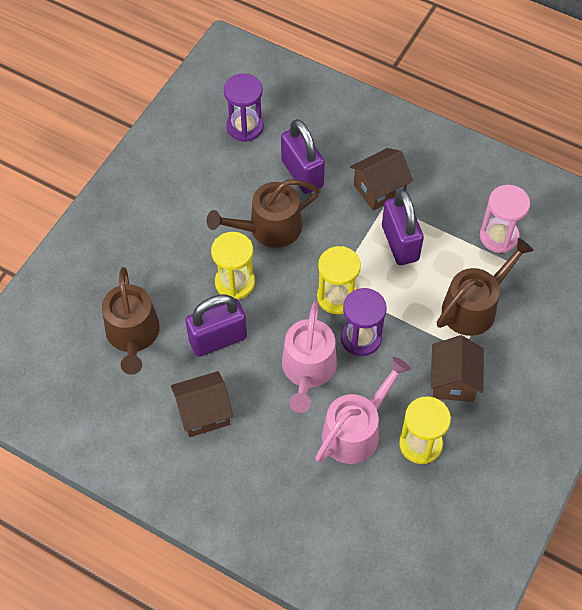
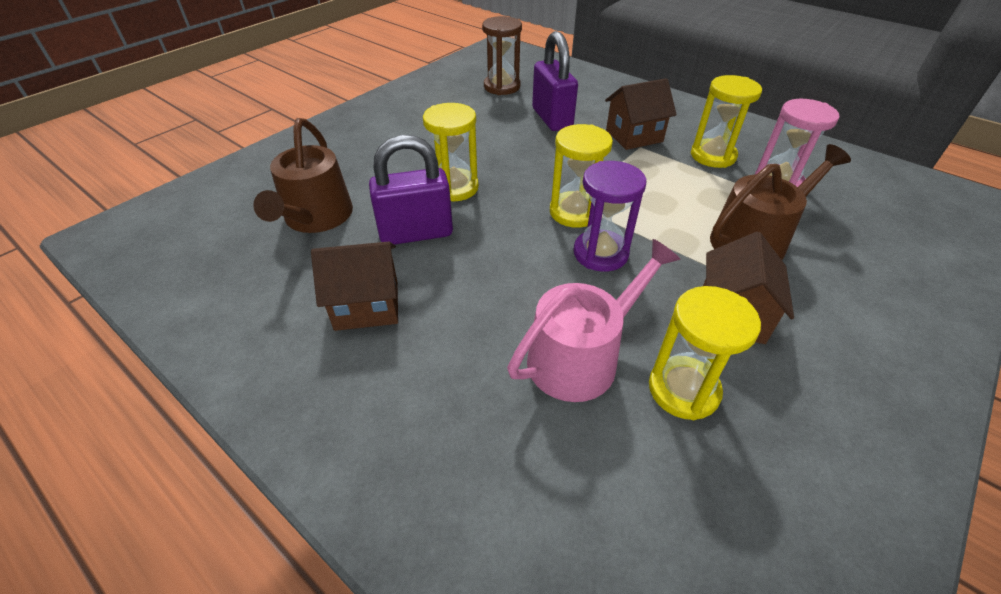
camera: 10 degrees right, 15 degrees down
(245, 127) = (502, 87): purple hourglass -> brown hourglass
(269, 228) = (506, 151): brown watering can -> none
(308, 370) = (523, 277): pink watering can -> none
(400, 243) = (656, 176): purple padlock -> none
(448, 208) = (713, 156): none -> yellow hourglass

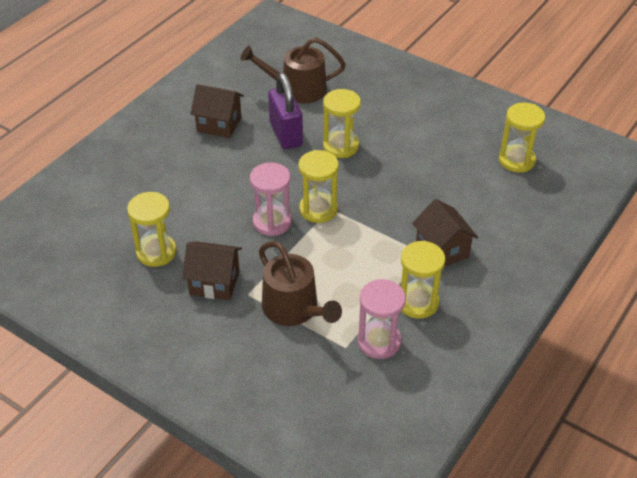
camera: 85 degrees right, 0 degrees up
(367, 305) = (219, 124): brown house -> brown house turned 60 degrees counterclockwise
(502, 87) = (516, 160): brown hourglass -> yellow hourglass
(552, 118) = (461, 195): purple padlock -> none
(581, 357) = (180, 211): pink watering can -> none
(600, 253) = (272, 222): purple hourglass -> pink hourglass

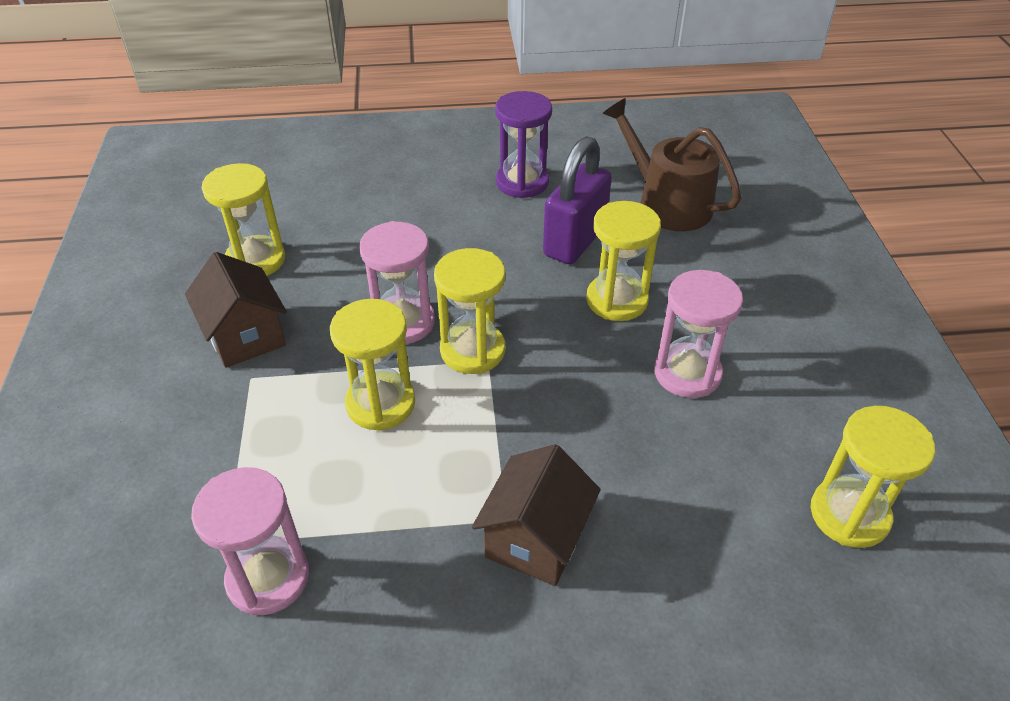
camera: 50 degrees right, 0 degrees up
(219, 124) = (522, 182): brown house -> purple hourglass
(294, 309) = (259, 440): brown watering can -> none
(406, 154) = (687, 373): none -> pink hourglass
(417, 302) = (392, 577): yellow hourglass -> yellow hourglass (380, 404)

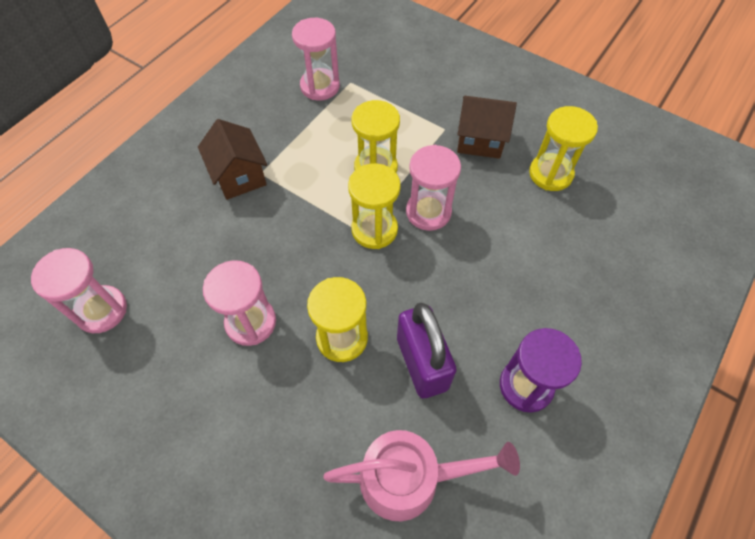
camera: 130 degrees right, 15 degrees up
(667, 203) = (409, 478): brown watering can -> pink watering can
(849, 515) = (101, 310): yellow hourglass -> pink hourglass

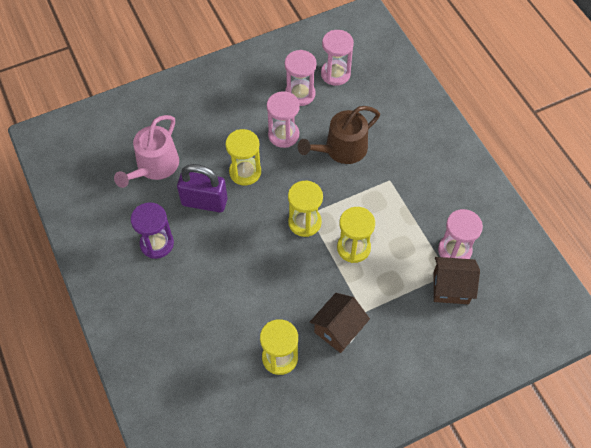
camera: 120 degrees right, 0 degrees up
(239, 176) = (394, 167): brown house -> brown house (451, 288)
(239, 241) = (341, 149): none -> brown watering can
(428, 212) = (298, 260): pink hourglass -> pink hourglass (300, 94)

